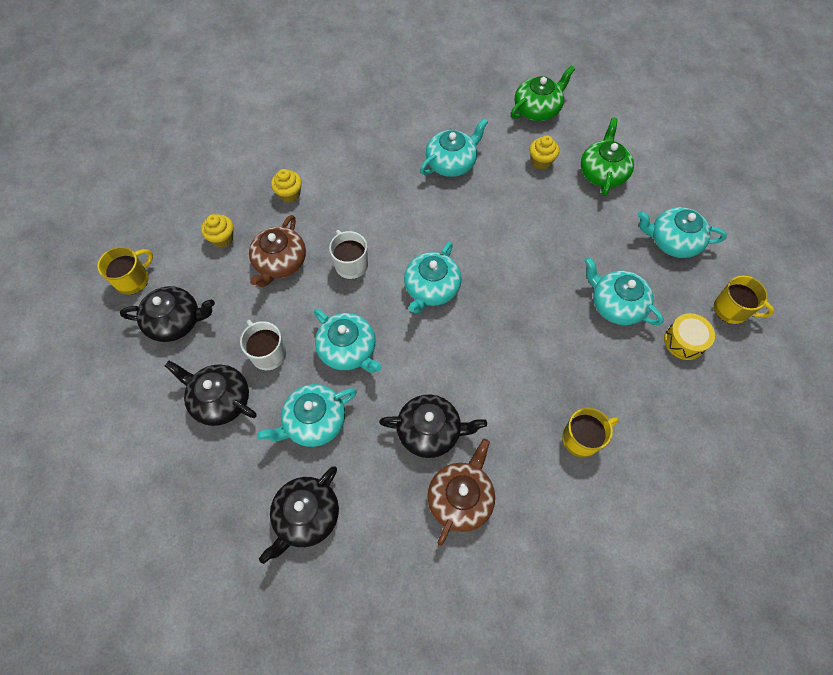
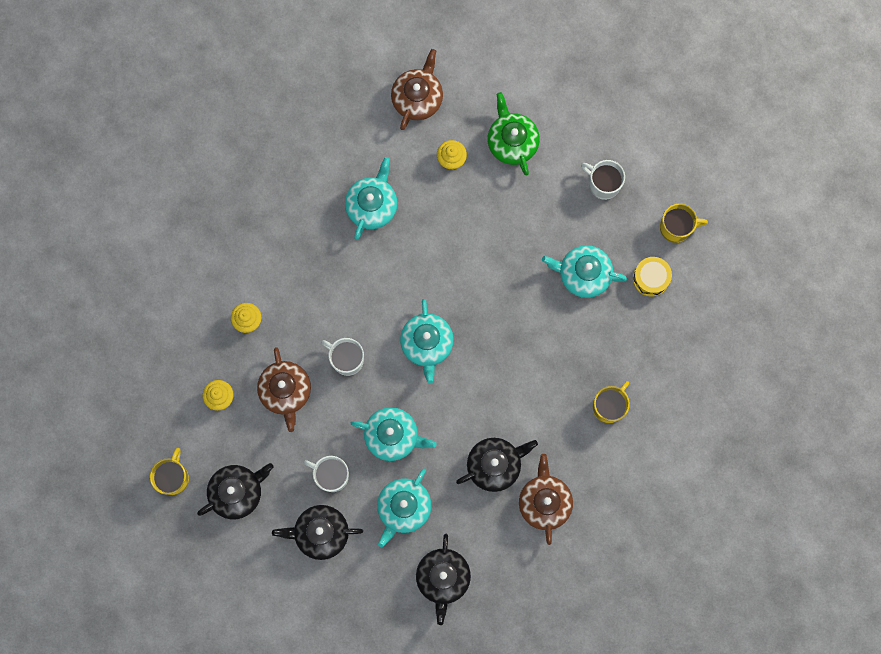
camera: 30 degrees left, 15 degrees up
(537, 109) = (417, 98): green teapot -> brown teapot
(673, 241) = (603, 184): turquoise teapot -> white mug

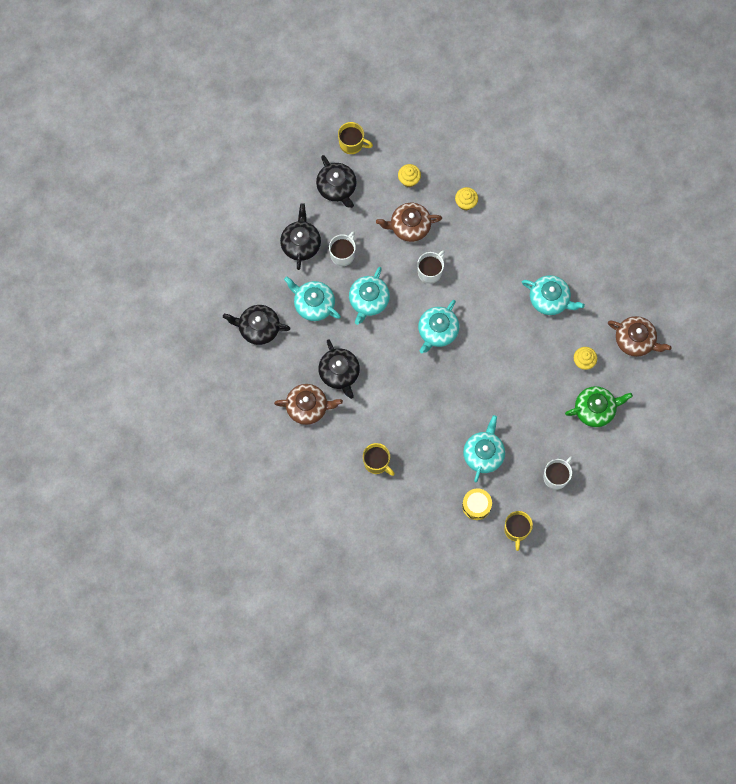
camera: 95 degrees right, 5 degrees down
(427, 344) = (437, 331): turquoise teapot -> turquoise teapot turned 60 degrees counterclockwise

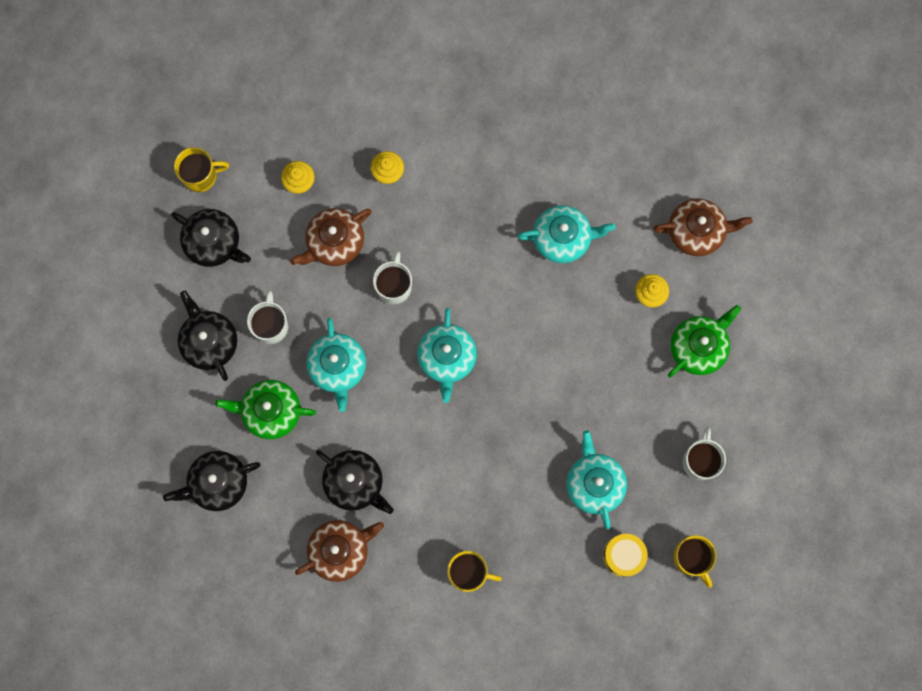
camera: 30 degrees left, 5 degrees up
(313, 304) = (270, 411): turquoise teapot -> green teapot

